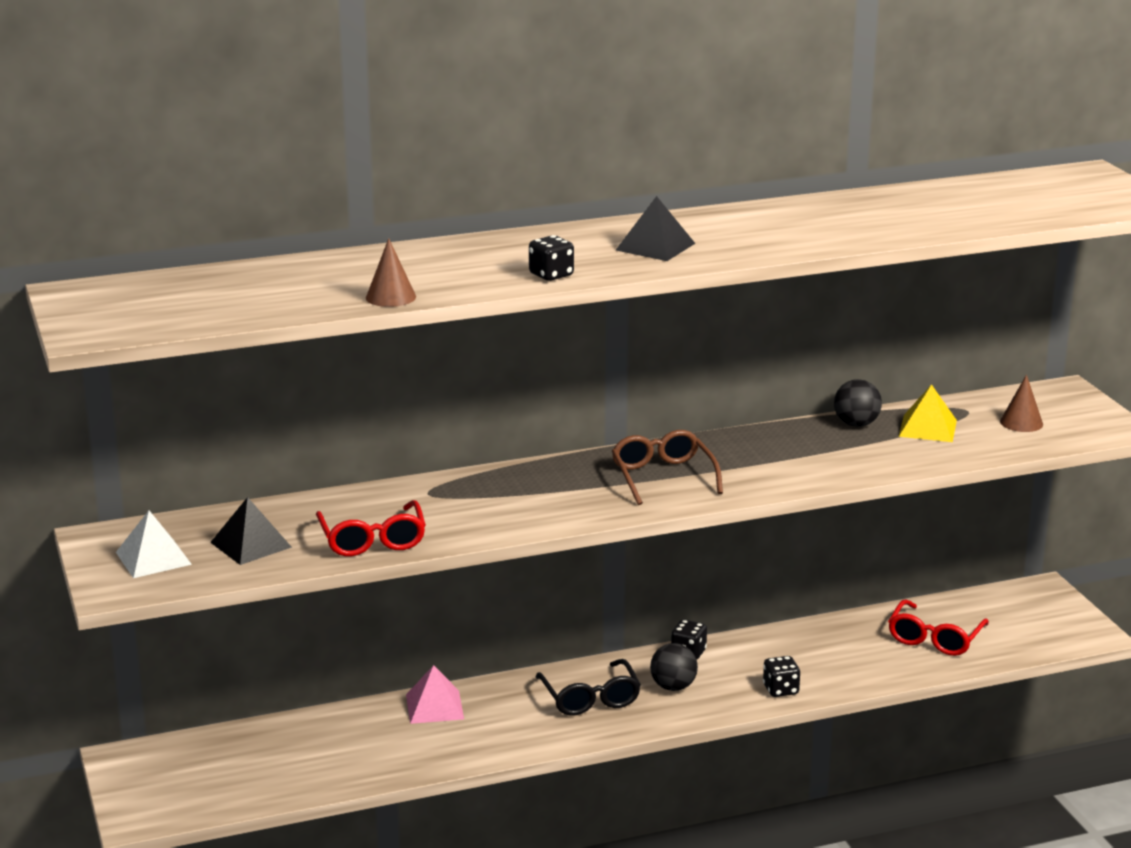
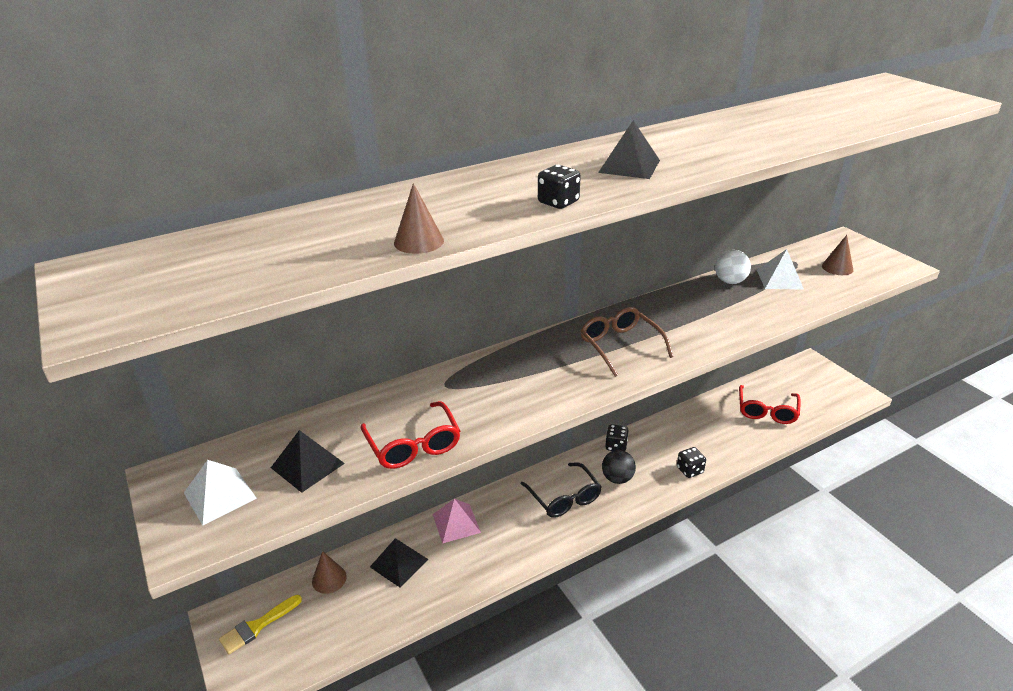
camera: 10 degrees left, 10 degrees up
(162, 770) = (257, 626): none -> yellow brush
(257, 739) = (329, 579): none -> brown cone
(348, 735) = (399, 563): none -> black pyramid
(856, 424) = (730, 281): black ball -> white ball
(928, 428) = (779, 279): yellow pyramid -> white pyramid

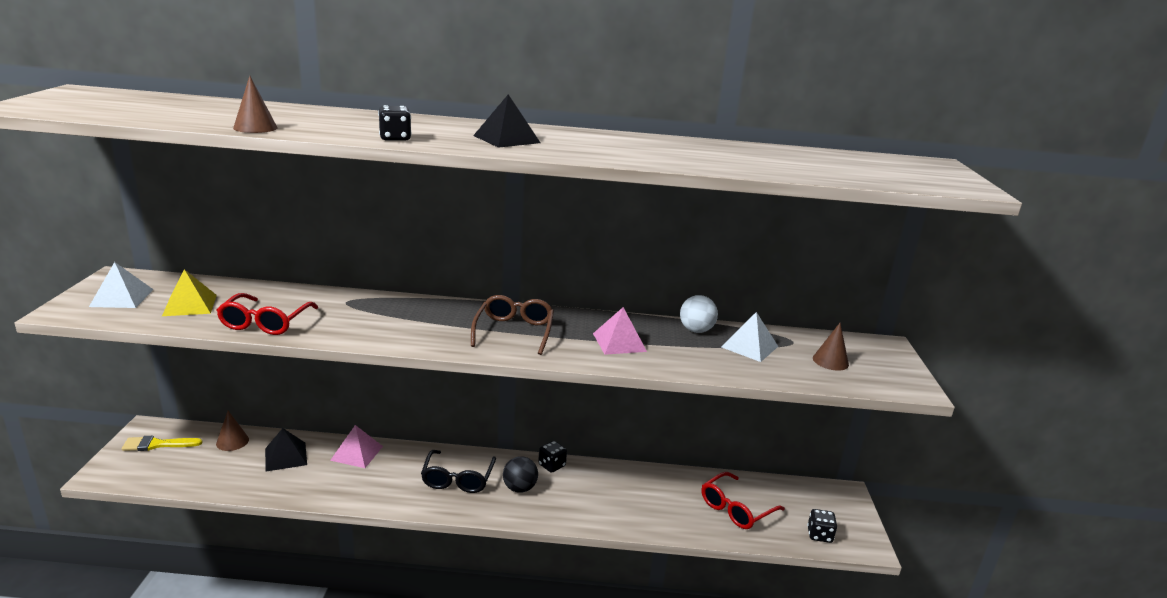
camera: 30 degrees right, 10 degrees down
(307, 465) = (190, 305): black pyramid -> yellow pyramid
(689, 470) = (592, 515): black dice -> black dice (819, 535)
(701, 318) = (619, 342): none -> pink pyramid

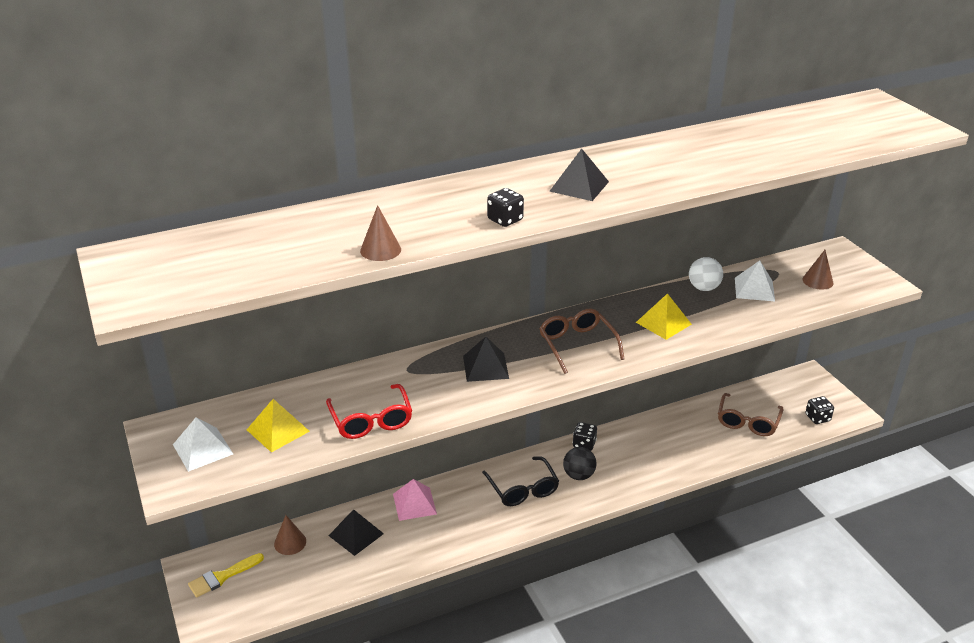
camera: 25 degrees left, 10 degrees up
(411, 320) = (485, 367): none -> black pyramid
(619, 342) = (663, 323): pink pyramid -> yellow pyramid
(736, 509) = (747, 422): red glasses -> brown glasses

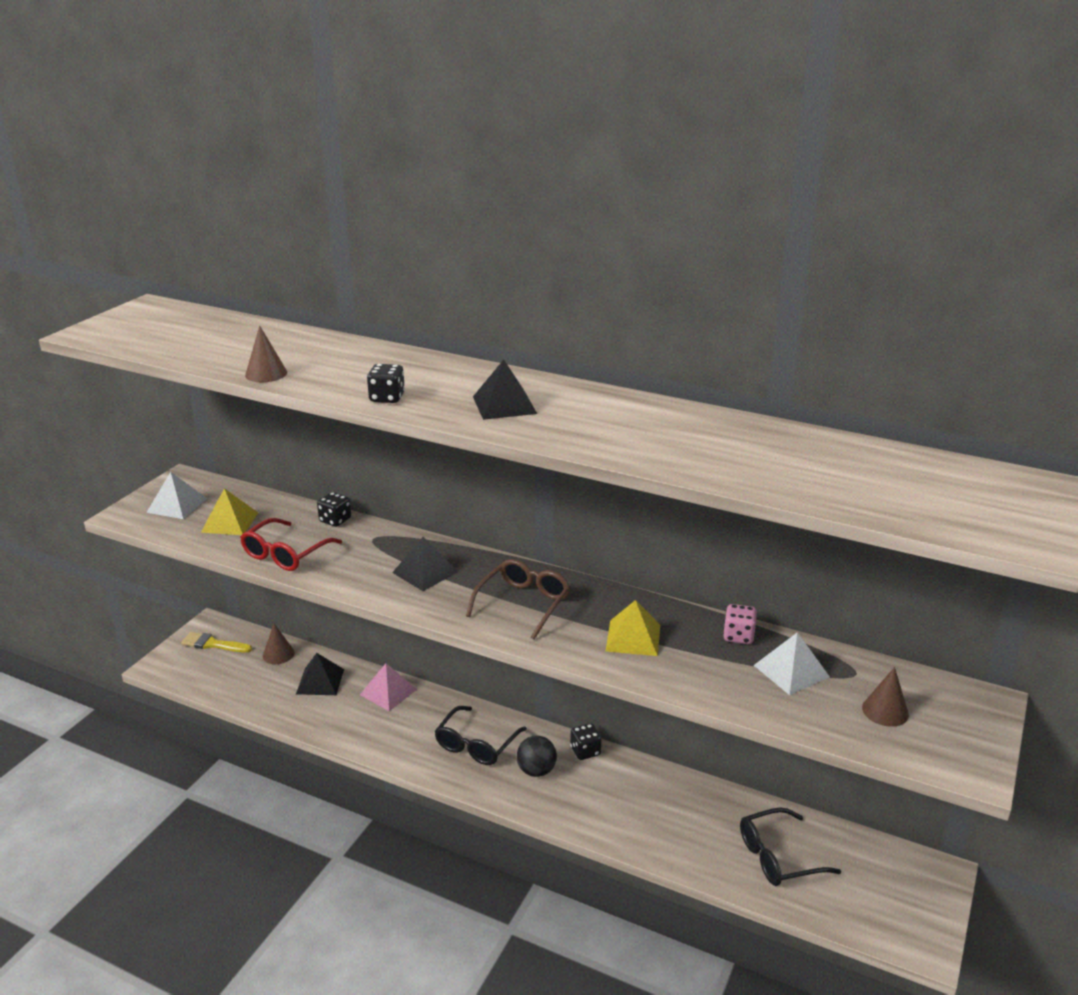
camera: 50 degrees right, 5 degrees down
(703, 288) = (738, 636): white ball -> pink dice
(747, 422) = (778, 857): brown glasses -> black glasses
(817, 418) = (868, 917): black dice -> black dice (335, 520)

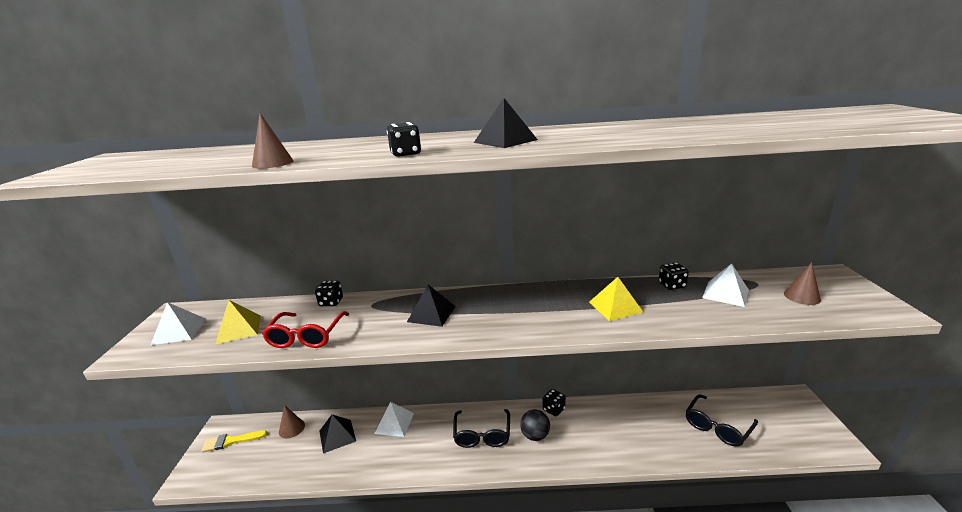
camera: 25 degrees left, 5 degrees down
(388, 692) = (394, 423): pink pyramid -> white pyramid
(523, 603) = (522, 311): brown glasses -> none
(738, 636) = (672, 285): pink dice -> black dice

